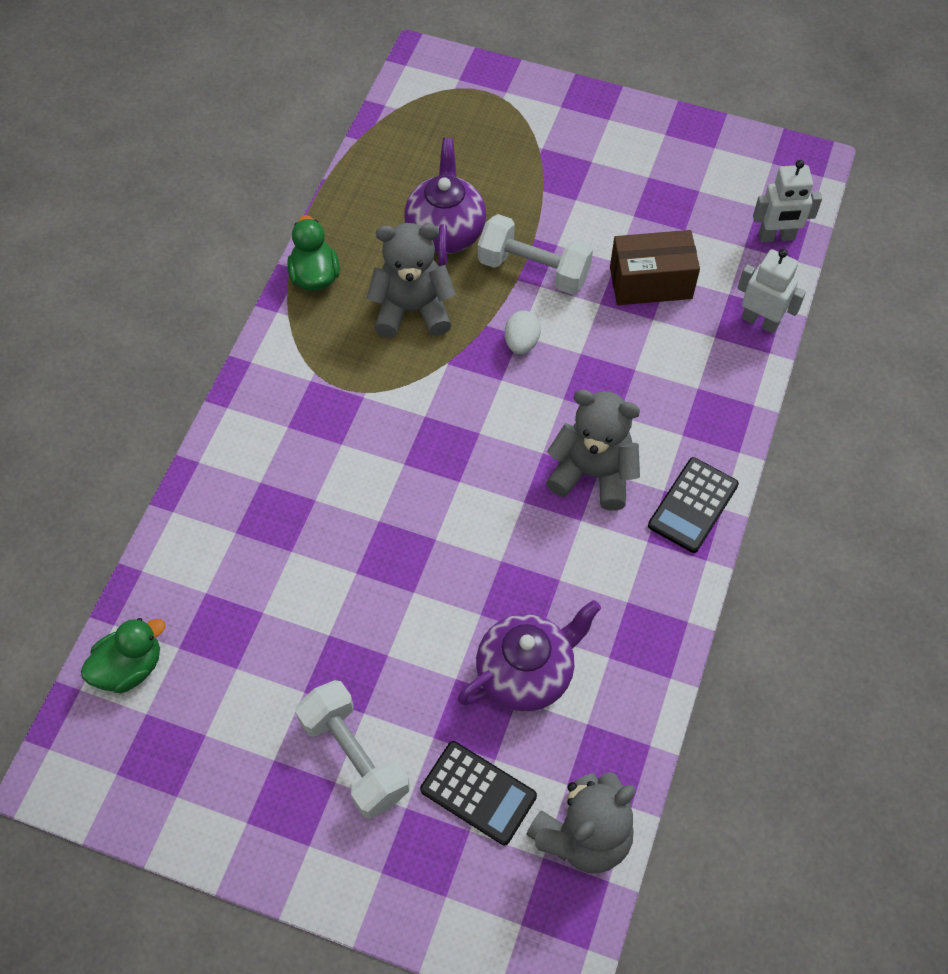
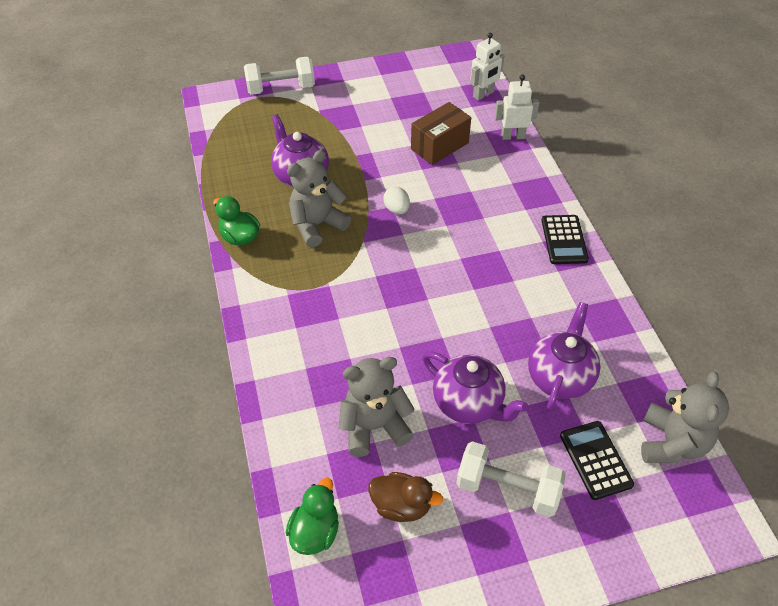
camera: 35 degrees left, 10 degrees down
(233, 699) = (401, 505): none -> brown duck
(397, 636) = (469, 403): none -> purple teapot
(478, 793) = (595, 460): black calculator -> black calculator turned 105 degrees counterclockwise
(533, 269) = (369, 170): white dumbbell -> white dumbbell (281, 88)
(593, 473) = (497, 253): grey teddy bear -> grey teddy bear (374, 426)

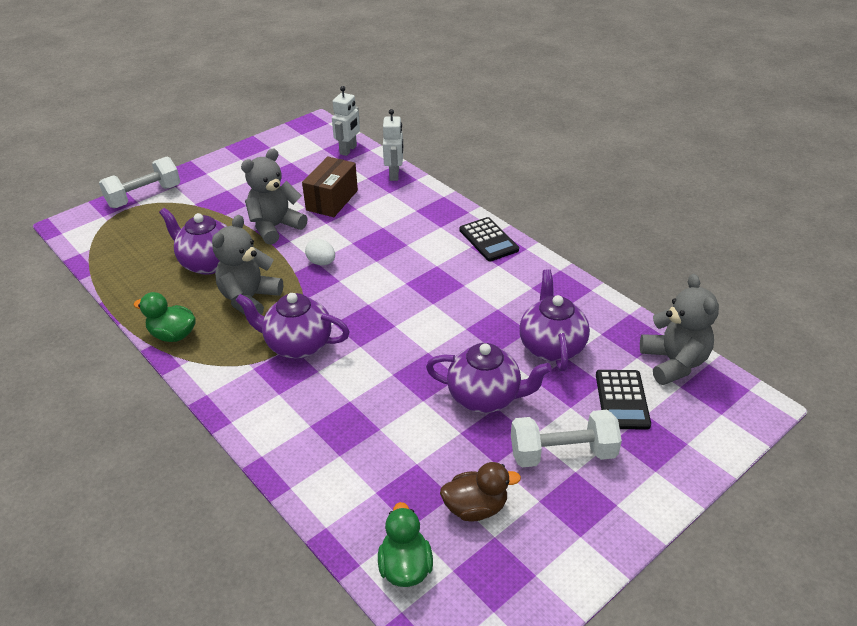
camera: 25 degrees left, 10 degrees down
(334, 286) = (297, 345): none -> purple teapot
(374, 426) = (408, 450): grey teddy bear -> grey teddy bear (275, 227)
(512, 136) = (394, 174): white robot -> white robot turned 120 degrees clockwise
(595, 460) = (622, 400): black calculator -> black calculator turned 135 degrees counterclockwise

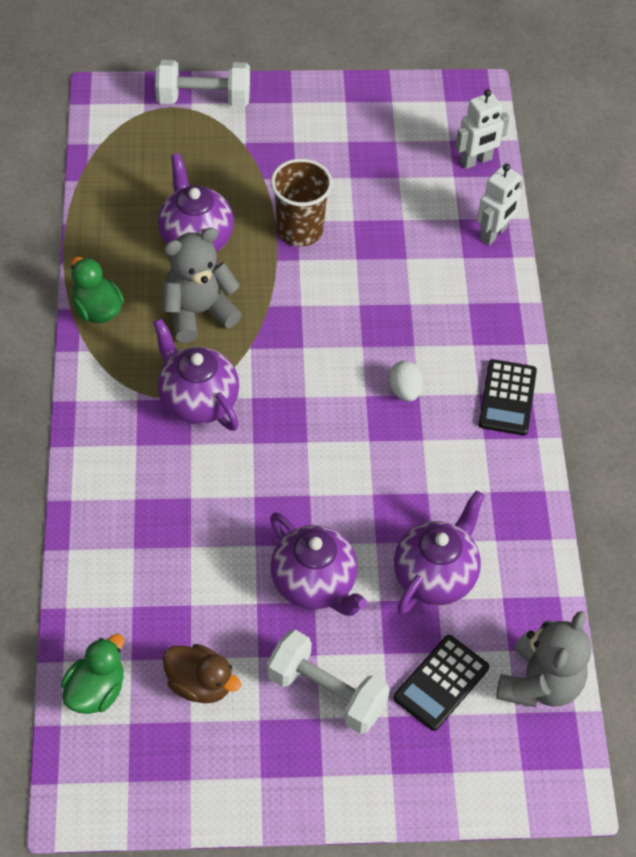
camera: 35 degrees right, 15 degrees up
(275, 227) = (299, 230): grey teddy bear -> brown cup
(321, 262) = (305, 311): white egg -> white egg (404, 390)
(332, 200) = (390, 229): brown box -> none

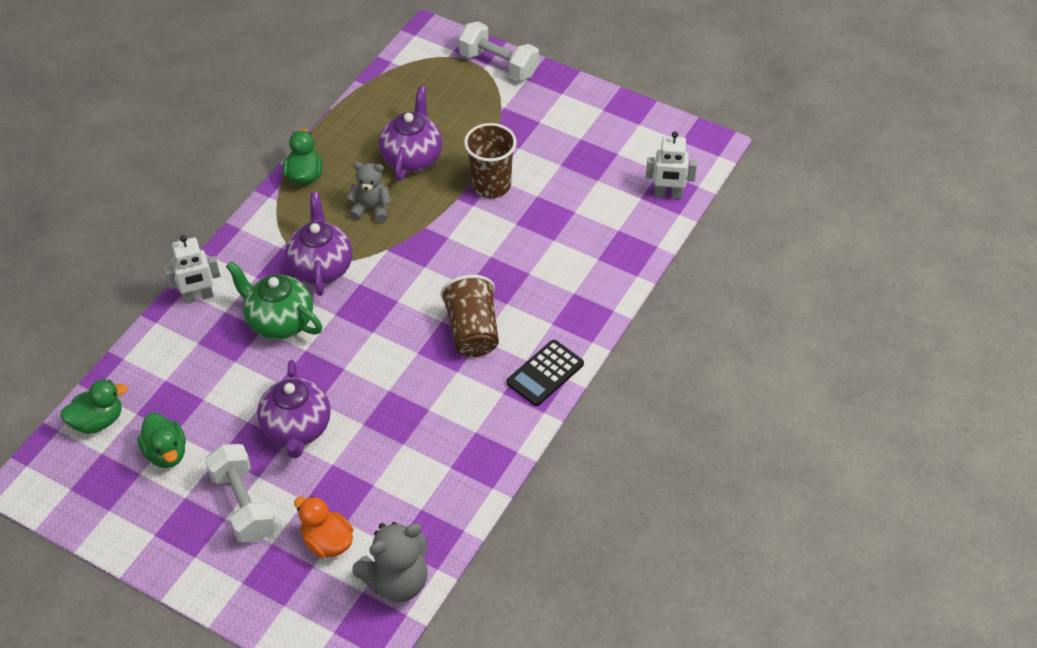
camera: 35 degrees right, 5 degrees down
(198, 312) = (371, 209): grey teddy bear -> grey teddy bear, size x0.66
(200, 684) = (166, 453): brown duck -> green duck
(201, 480) = (279, 321): none -> green teapot
(404, 390) = (472, 331): white egg -> brown cup
(435, 575) = (386, 468): purple teapot -> none
(441, 683) = (327, 542): black calculator -> orange duck
(494, 233) = (636, 252): white robot -> white robot (198, 297)

